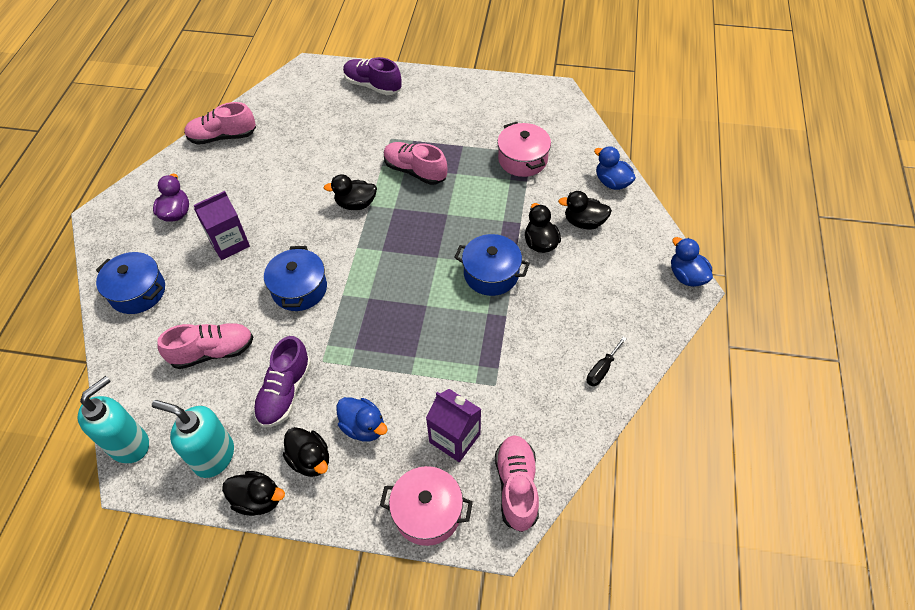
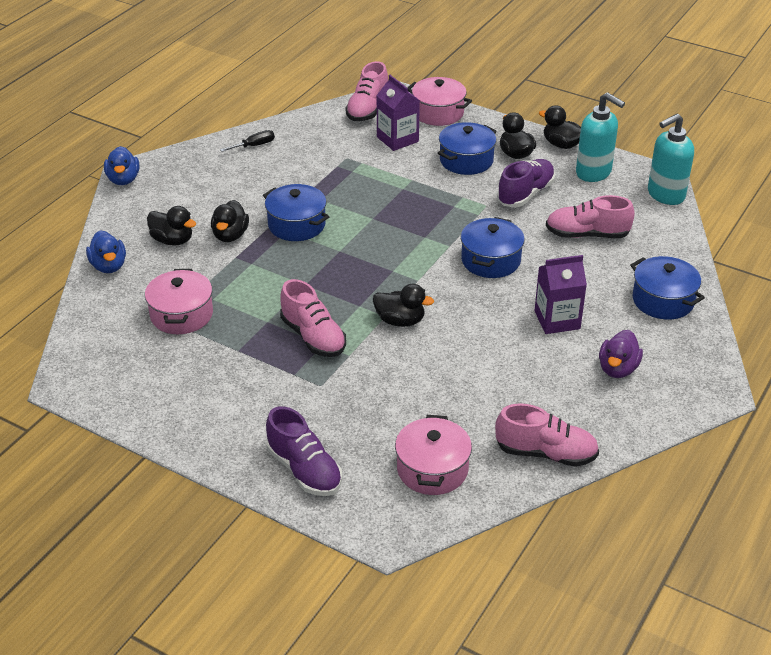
camera: 160 degrees left, 15 degrees down
(294, 107) = (432, 469): none -> pink pot
(363, 427) = (466, 160): blue duck -> blue pot

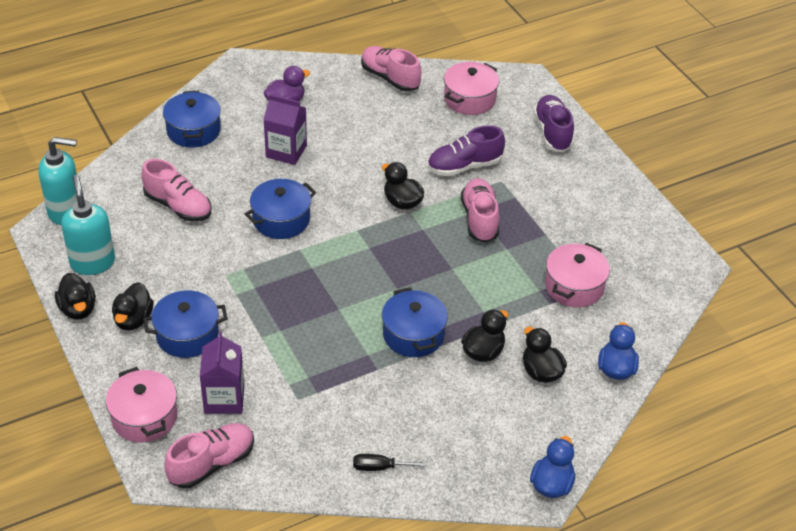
camera: 150 degrees left, 5 degrees up
(525, 194) = (179, 269): purple shoe -> purple shoe (464, 166)

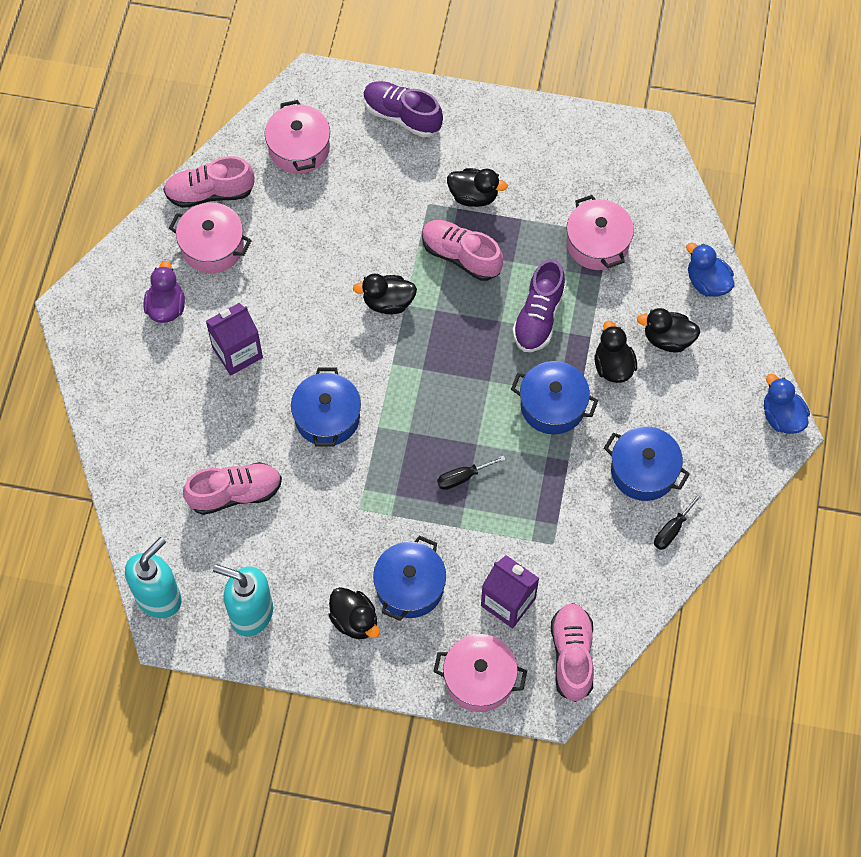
camera: 50 degrees left, 20 degrees up
(78, 309) = (303, 660): black duck -> black duck (473, 196)
(193, 130) = (137, 414): blue pot -> blue pot (643, 471)
(304, 316) = (463, 477): none -> black screwdriver
(352, 99) = (212, 247): none -> pink pot
(464, 166) = (384, 219): purple shoe -> purple shoe (538, 317)

